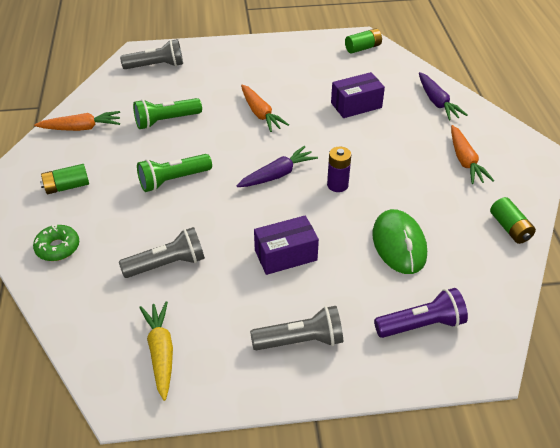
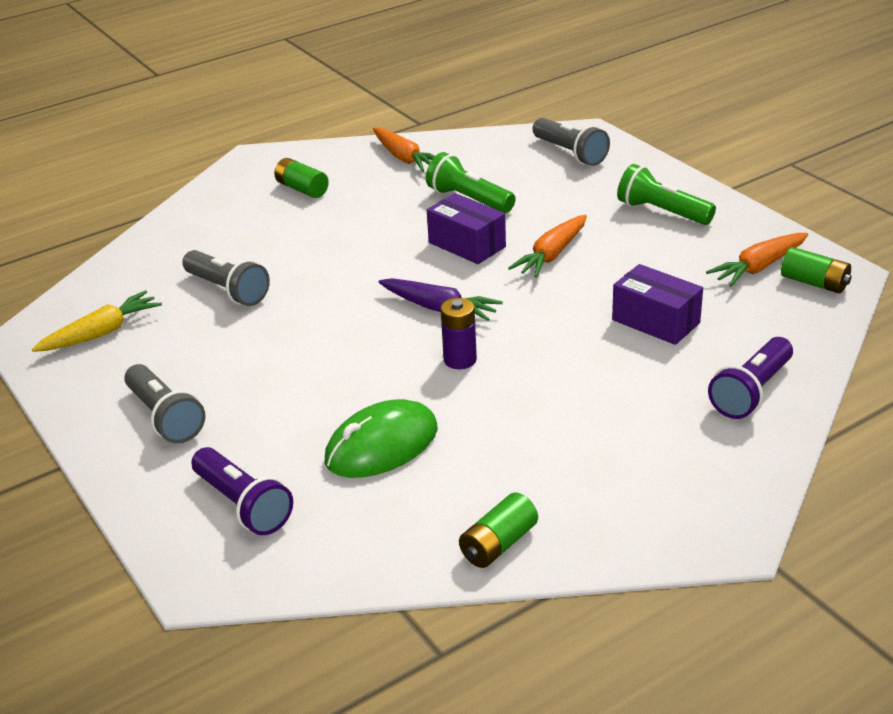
camera: 65 degrees right, 10 degrees down
(58, 247) = (209, 221): green donut -> none
(173, 180) = (366, 243): green flashlight -> green flashlight (661, 212)
(285, 255) = (296, 362): purple box -> purple box (467, 245)
(437, 102) = (751, 392): purple carrot -> purple flashlight
(465, 160) = (624, 459): orange carrot -> orange carrot (759, 267)

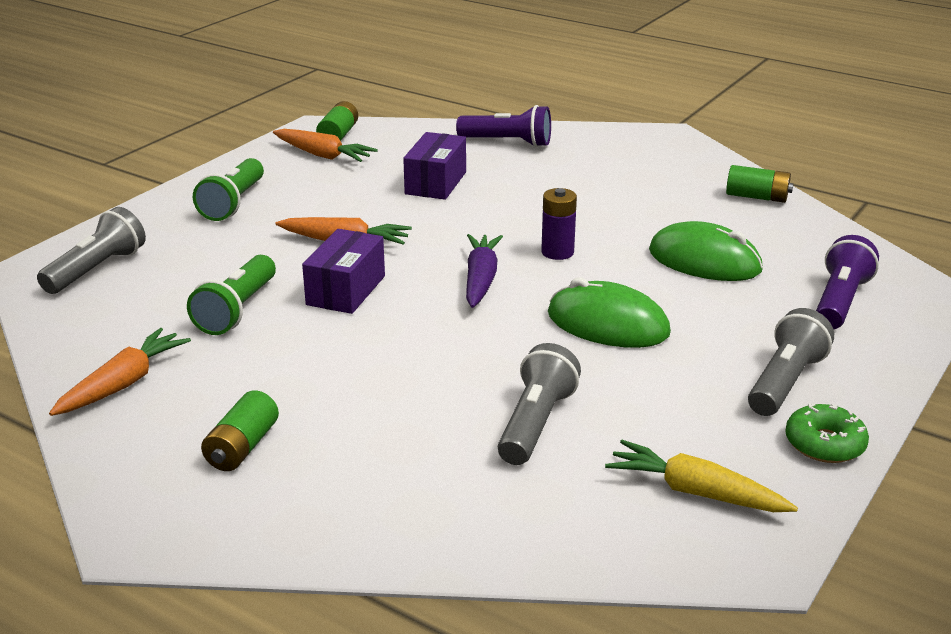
camera: 115 degrees left, 5 degrees down
(84, 406) = (824, 444): none -> green donut
(320, 354) = (607, 324): none -> green mouse

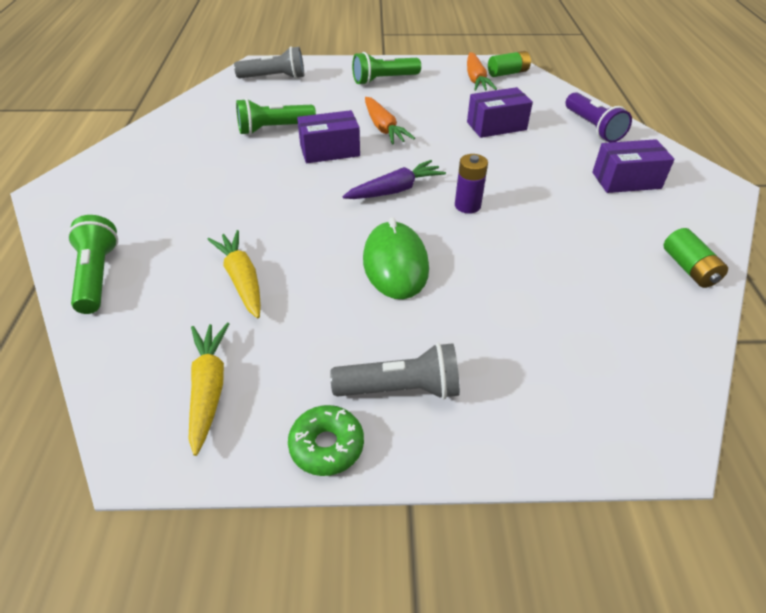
camera: 55 degrees right, 15 degrees up
(123, 384) = (176, 130): orange carrot -> none
(242, 447) = (143, 187): green battery -> none
(412, 529) = (97, 276): none -> green flashlight
(536, 423) = (242, 280): grey flashlight -> yellow carrot
(611, 166) = (626, 180): none -> purple box
(704, 261) = (542, 277): green mouse -> none
(840, 301) = (570, 381): purple flashlight -> none

